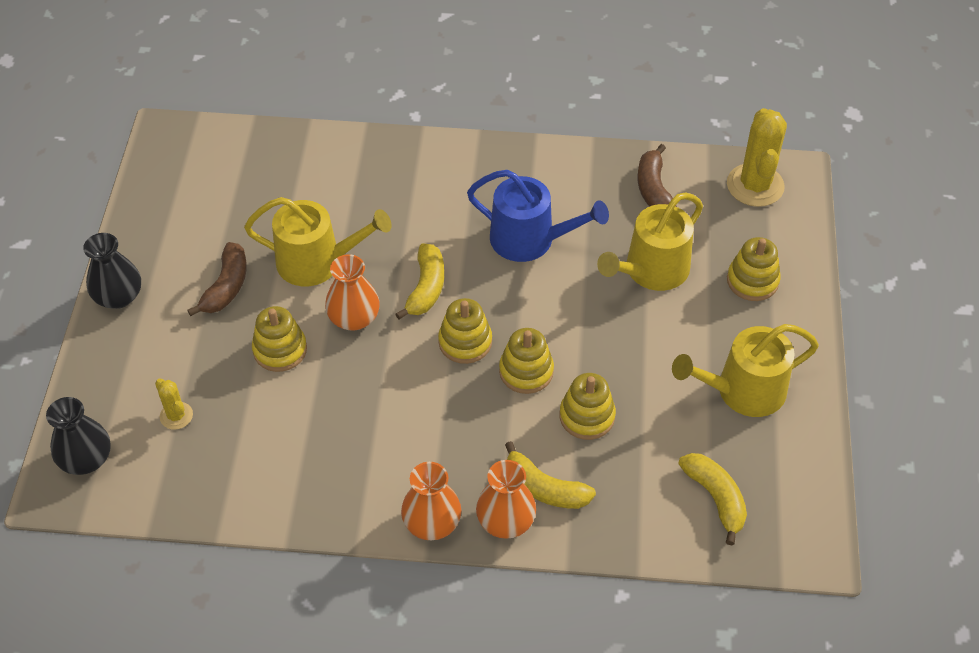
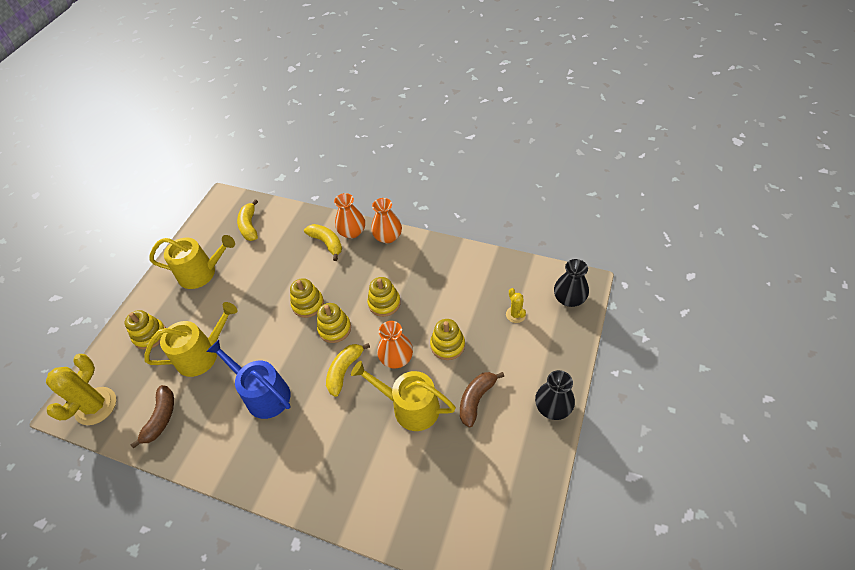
camera: 160 degrees left, 0 degrees up
(587, 416) = (288, 274): yellow stacking toy -> yellow stacking toy (384, 303)

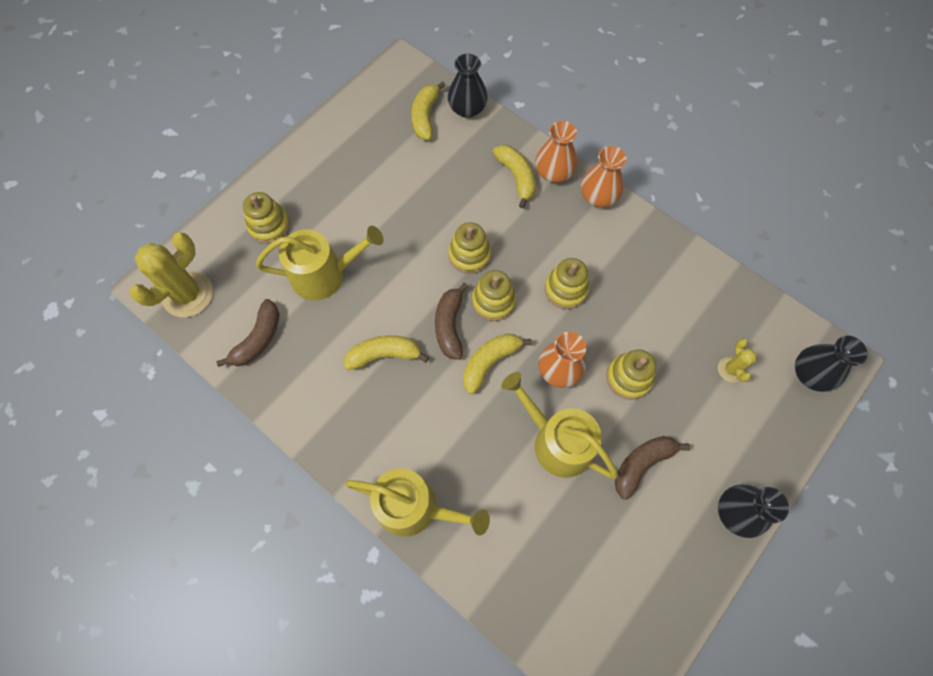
camera: 15 degrees right, 15 degrees up
(201, 273) = (350, 162): yellow watering can -> yellow watering can (414, 507)
(263, 394) = (384, 355): blue watering can -> yellow banana
(278, 211) = (467, 109): none -> black vase
(307, 356) = (450, 326): none -> brown banana

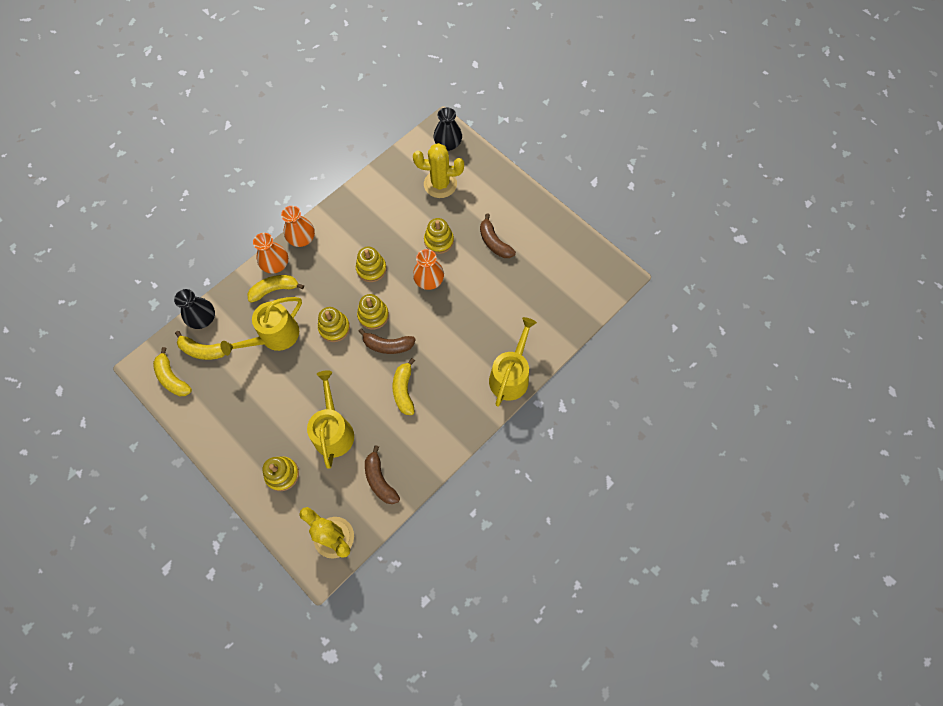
camera: 85 degrees left, 0 degrees up
(258, 339) = (380, 480): brown banana -> brown banana turned 150 degrees counterclockwise
(490, 362) = (418, 322): yellow banana -> yellow banana (172, 378)
(557, 441) = (476, 288): yellow watering can -> yellow watering can (275, 336)
(731, 369) = (440, 184): yellow cactus -> yellow cactus, size x1.96
(736, 512) = (526, 199): black vase -> none

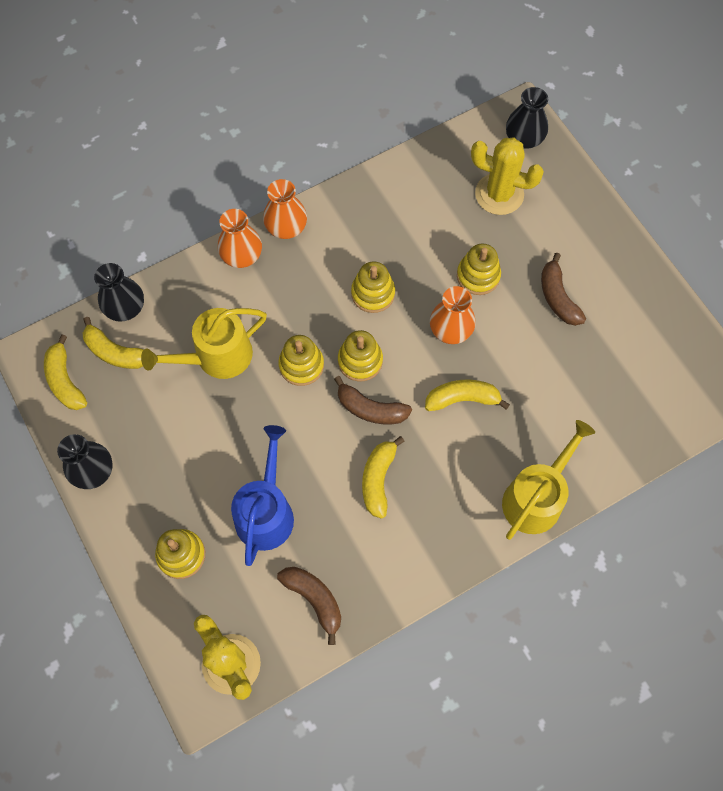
camera: 15 degrees right, 0 degrees up
(207, 434) = (93, 471): none -> black vase
(274, 290) = (232, 291): yellow banana -> yellow banana (462, 399)
(333, 431) = (266, 512): yellow watering can -> blue watering can
(380, 480) = (314, 599): brown banana -> brown banana turned 150 degrees clockwise

